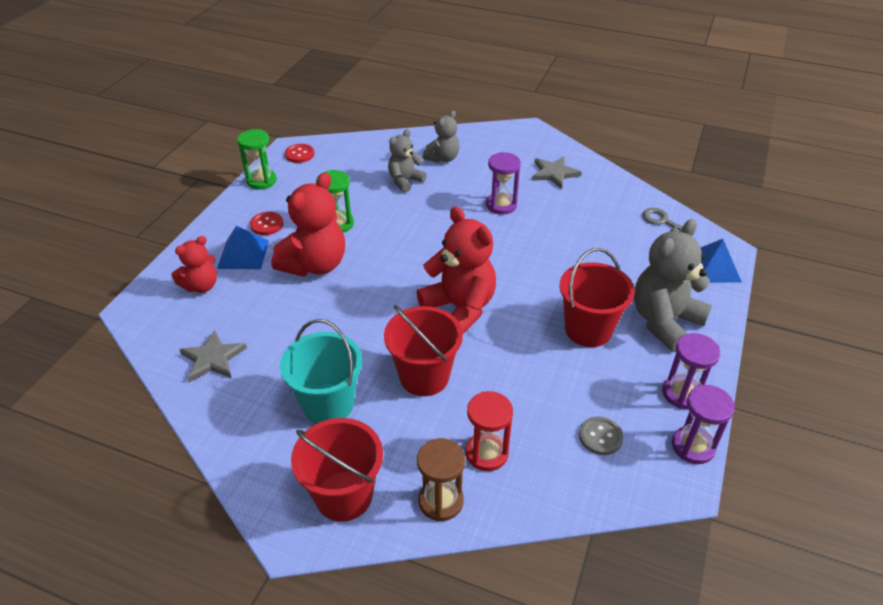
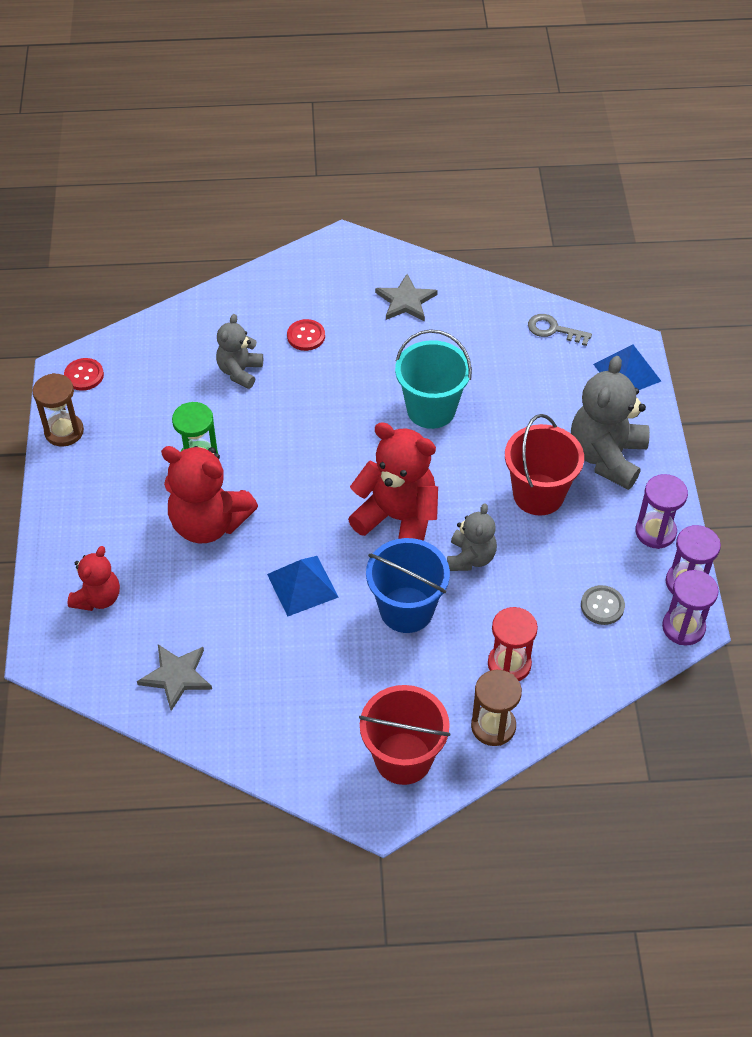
camera: 25 degrees left, 10 degrees up
(243, 254) = (116, 540): blue pyramid -> blue pyramid (302, 585)
(261, 181) = (64, 431): green hourglass -> brown hourglass
(267, 224) = (115, 491): red button -> red button (306, 336)
(315, 265) = (208, 523): red teddy bear -> red teddy bear turned 105 degrees clockwise
(328, 404) = (330, 676): turquoise bucket -> turquoise bucket (431, 409)
(424, 376) = (406, 610): red bucket -> blue bucket
(442, 158) = (264, 322): grey teddy bear -> grey teddy bear (470, 558)
(501, 205) = (369, 368): purple hourglass -> purple hourglass (683, 627)

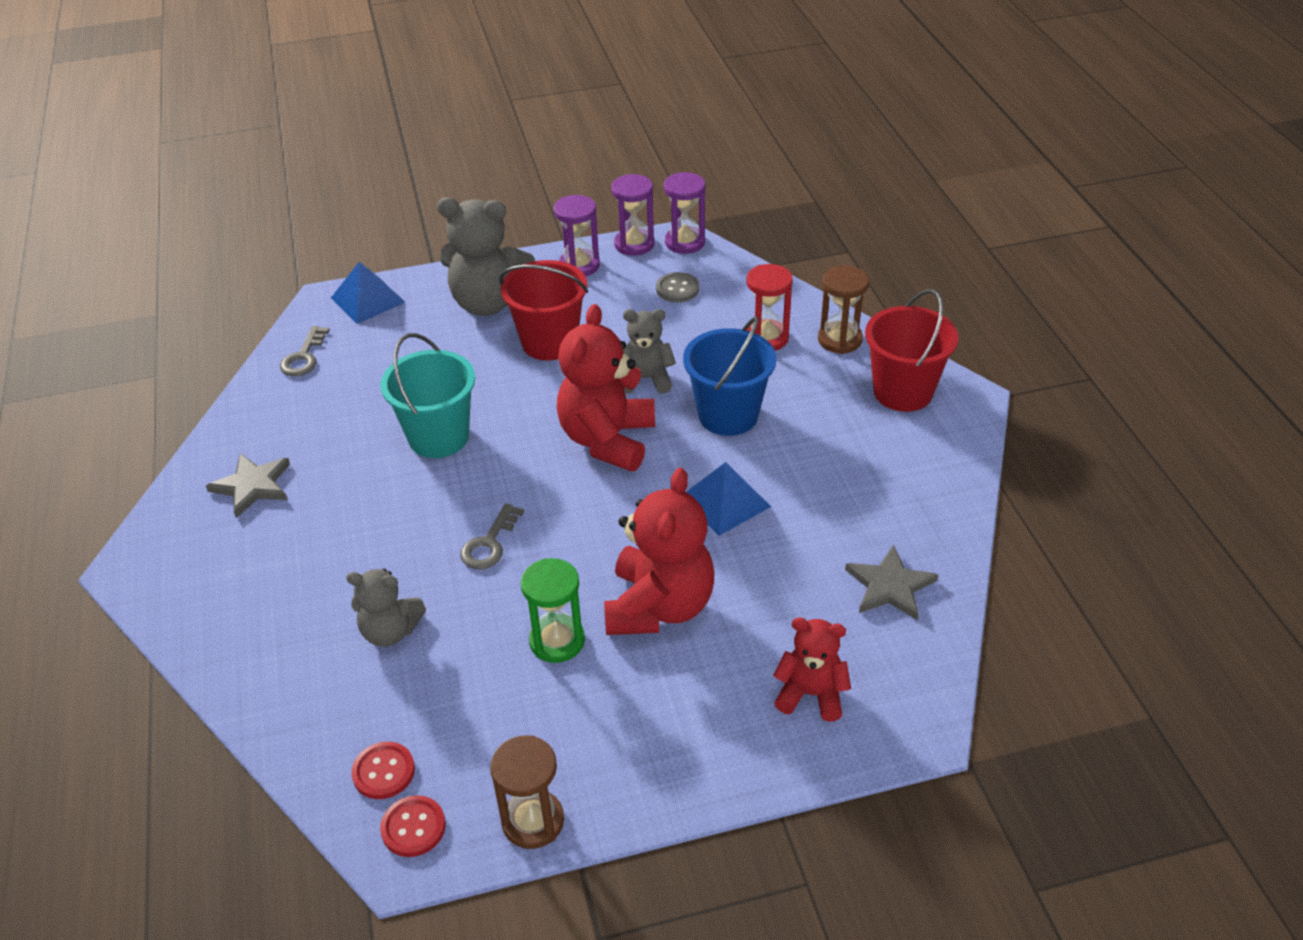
camera: 100 degrees left, 10 degrees down
(304, 431) = (489, 543): none -> grey key
(306, 336) = (319, 573): red button -> red button (383, 772)

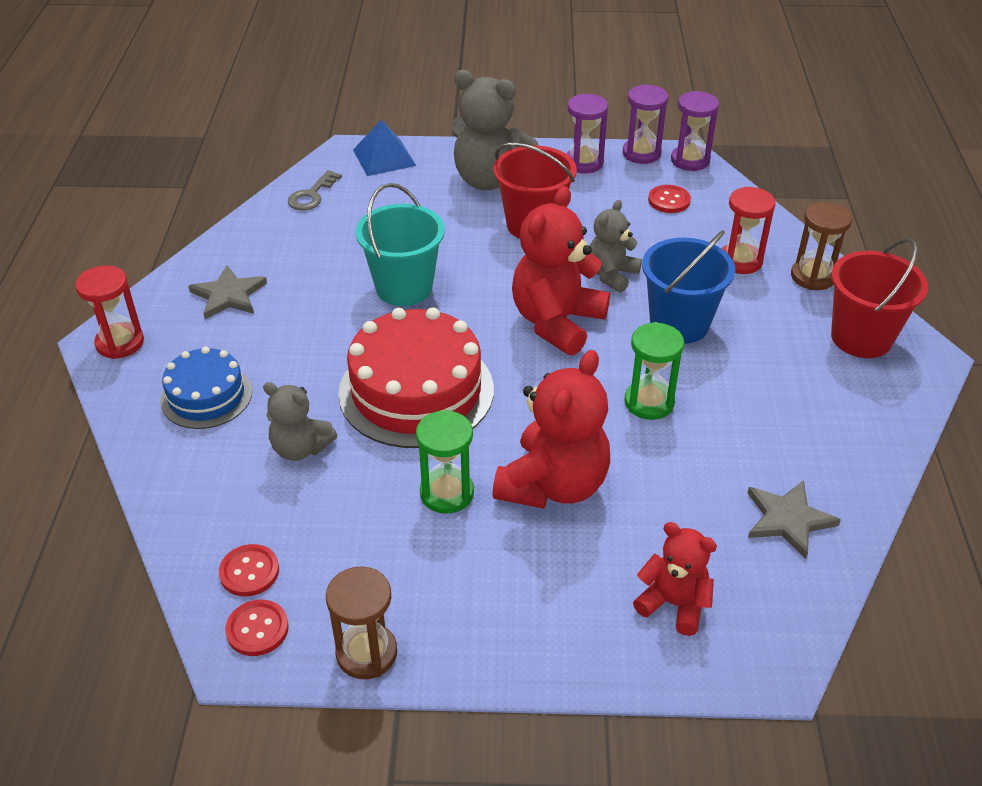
camera: 15 degrees right, 0 degrees up
(151, 565) = (120, 343): none -> red hourglass
(269, 600) = (206, 396): none -> blue cake
(489, 543) = (416, 391): grey key -> red cake
(646, 379) = (611, 275): grey teddy bear -> grey teddy bear turned 75 degrees counterclockwise
(677, 289) = (669, 200): grey button -> red button
(724, 502) = (649, 402): blue pyramid -> green hourglass

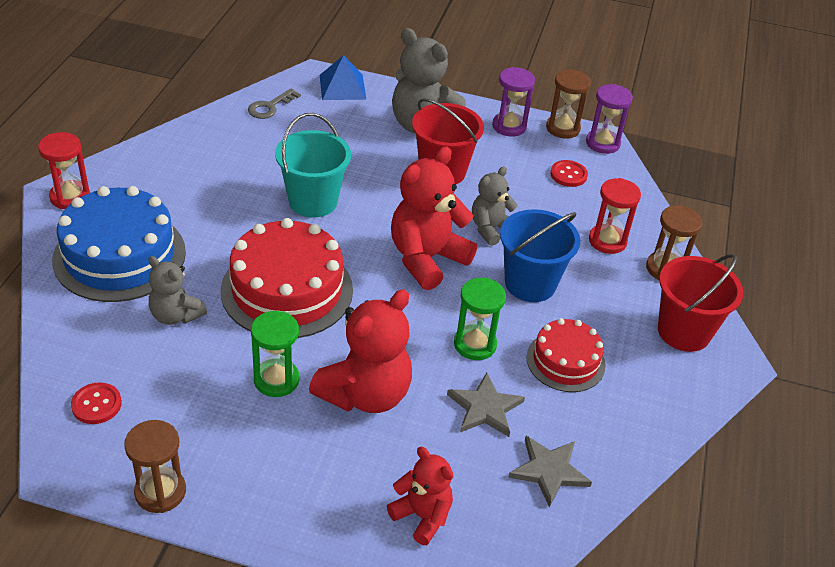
camera: 10 degrees right, 0 degrees up
(206, 396) = (119, 255): blue cake -> blue cake, size x1.72
(228, 295) = (169, 177): grey star -> grey star (485, 408)
(257, 629) = (84, 451): red button -> none
(641, 153) = (563, 128): purple hourglass -> brown hourglass
(753, 397) = (565, 361): none -> red cake

